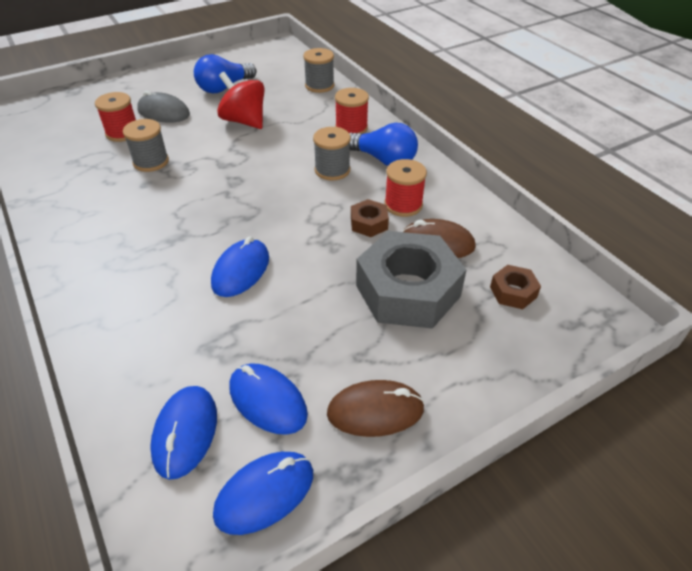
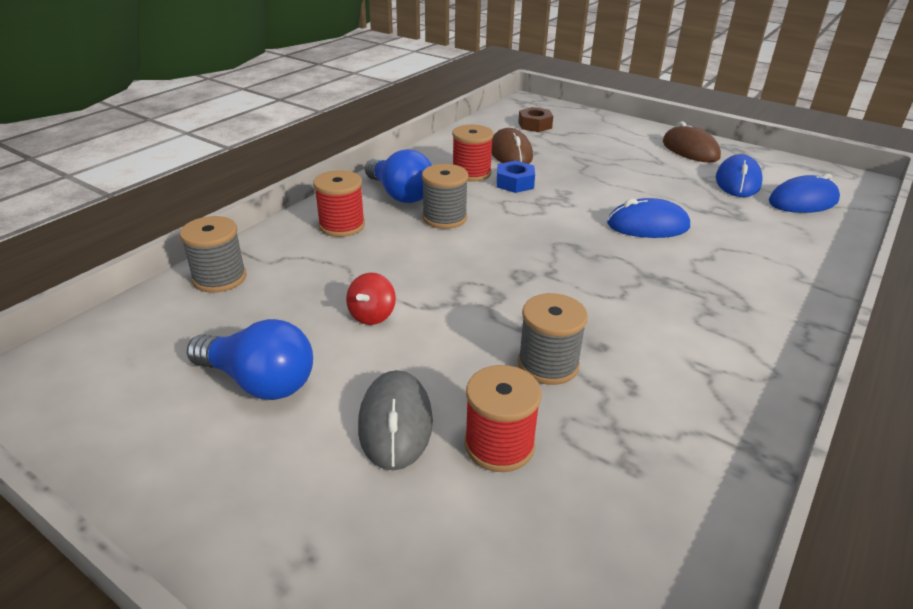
camera: 115 degrees left, 10 degrees down
(244, 121) = (372, 315): red spinning top -> red spinning top, size x0.55
(265, 494) = (787, 168): blue mouse -> none
(369, 223) = (515, 183): brown nut -> blue nut
(383, 160) = (400, 194): blue light bulb -> blue light bulb turned 135 degrees clockwise
(408, 291) = (577, 156): grey nut -> none

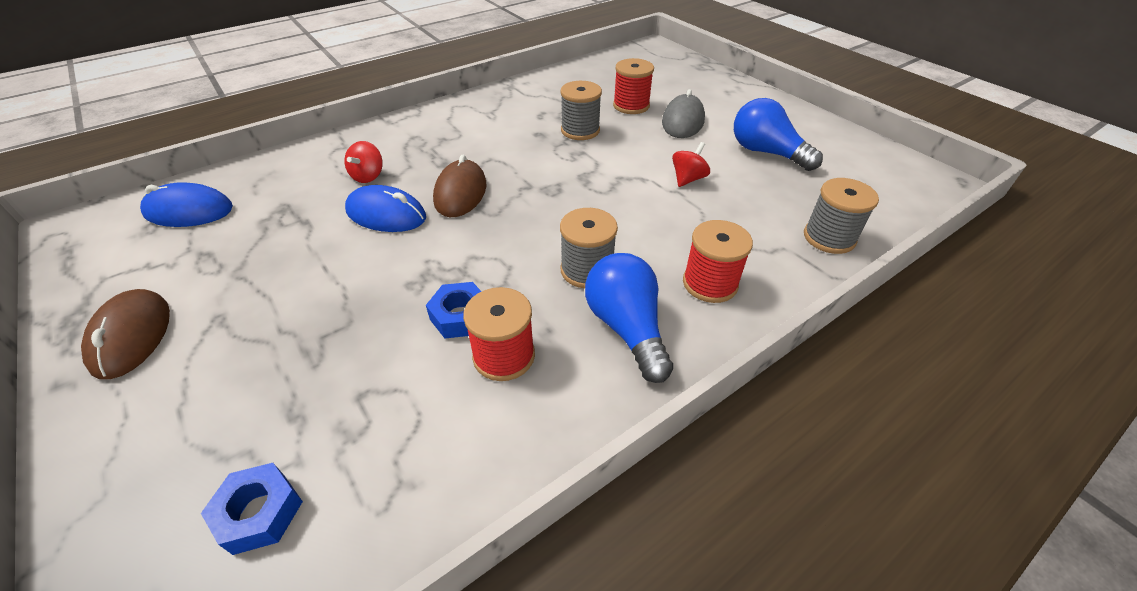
camera: 160 degrees left, 10 degrees up
(510, 153) = (403, 401): brown mouse -> brown mouse (460, 193)
(535, 125) = (259, 513): brown nut -> blue nut
(717, 252) = (368, 176): none -> red spinning top
(737, 181) = (195, 254): blue mouse -> none

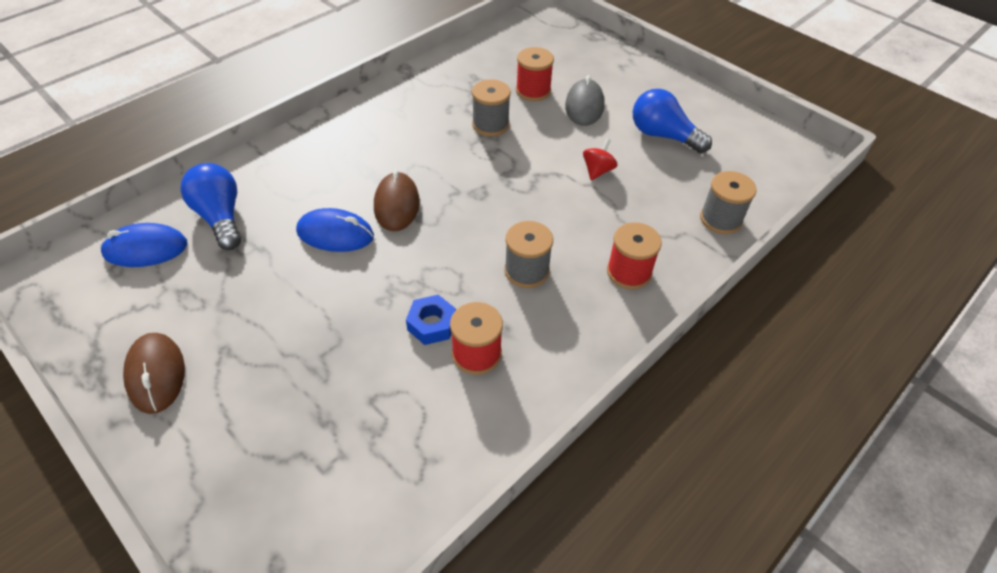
camera: 10 degrees left, 5 degrees up
(259, 513) = (329, 494): blue nut -> none
(368, 176) = (303, 194): red spinning top -> none
(626, 328) = (568, 319): blue light bulb -> blue light bulb (220, 217)

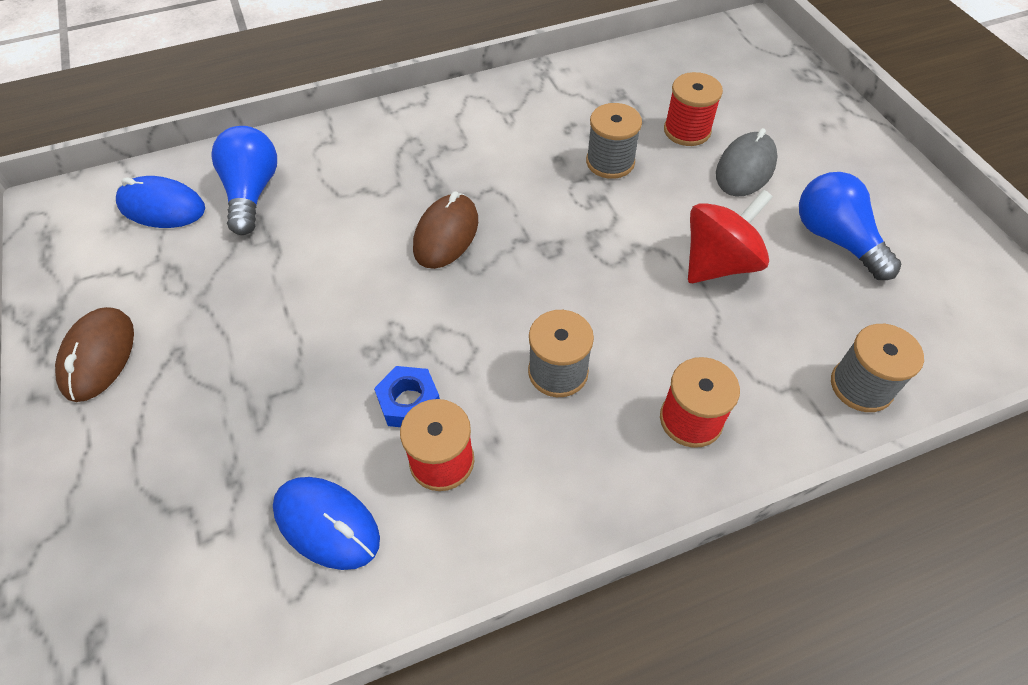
camera: 25 degrees right, 5 degrees up
(335, 234) = (360, 250): blue mouse -> blue mouse (327, 524)
(597, 171) = (718, 263): red spinning top -> red spinning top, size x1.83

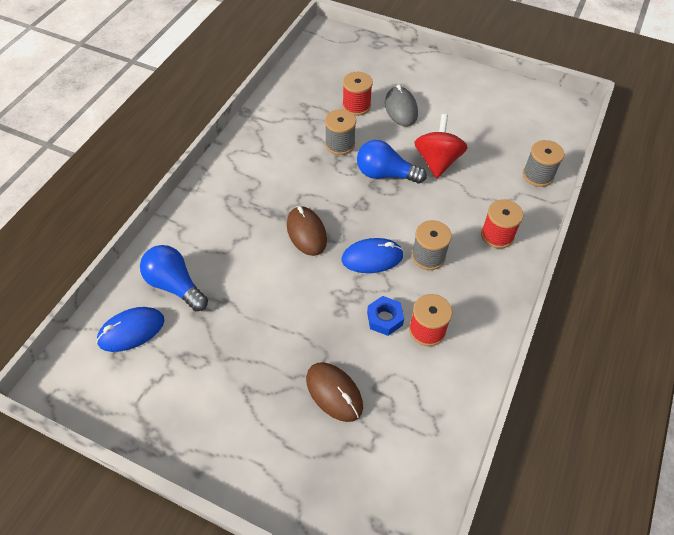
camera: 45 degrees left, 0 degrees up
(98, 356) = (206, 426): brown mouse -> brown mouse (334, 393)
(327, 524) = (413, 394): blue mouse -> blue mouse (372, 258)
(835, 239) = (468, 119): blue light bulb -> blue light bulb (385, 174)

